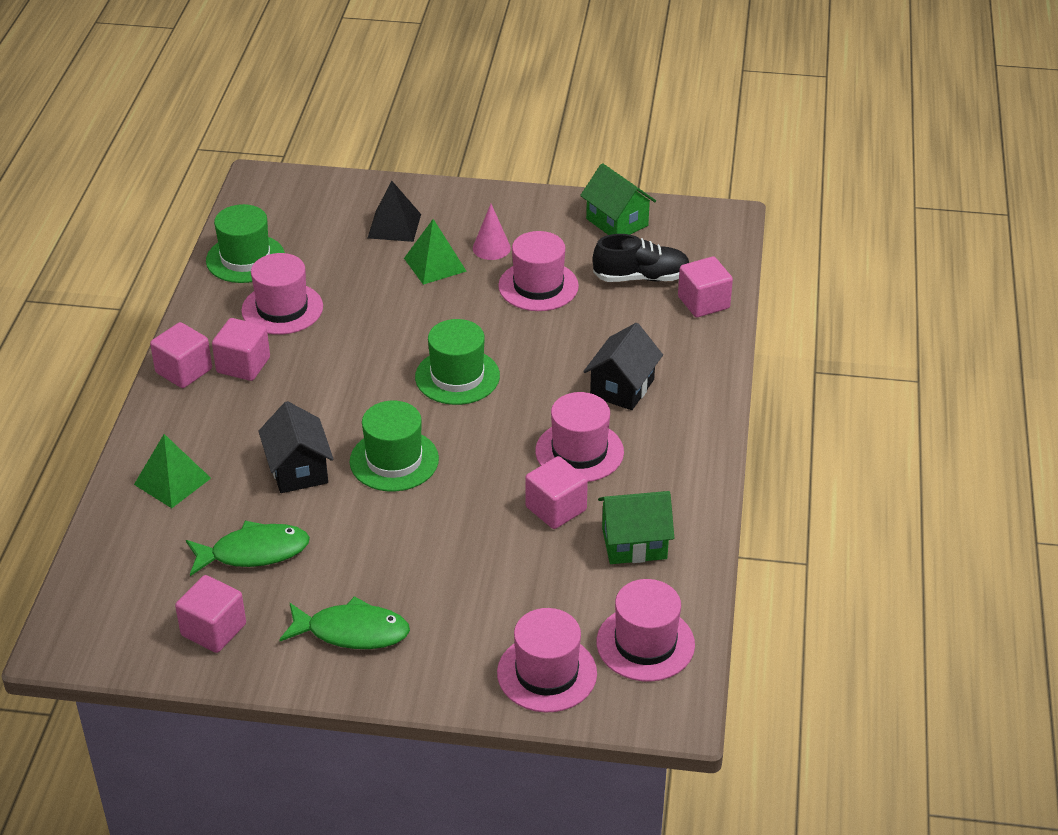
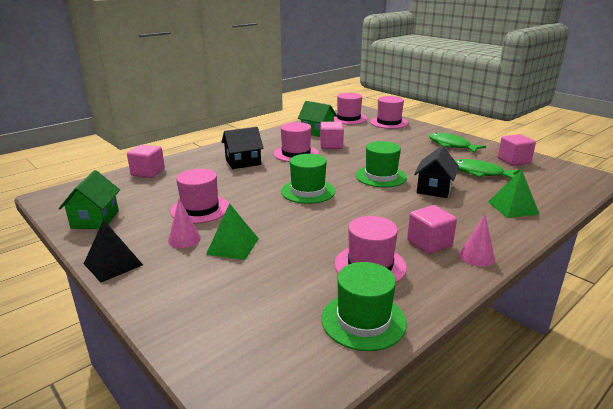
camera: 140 degrees left, 15 degrees down
(184, 371) = (476, 257): pink cube -> pink cone
(394, 226) = (215, 287): black pyramid -> black pyramid (113, 264)
(641, 277) = (147, 191): black shoe -> none

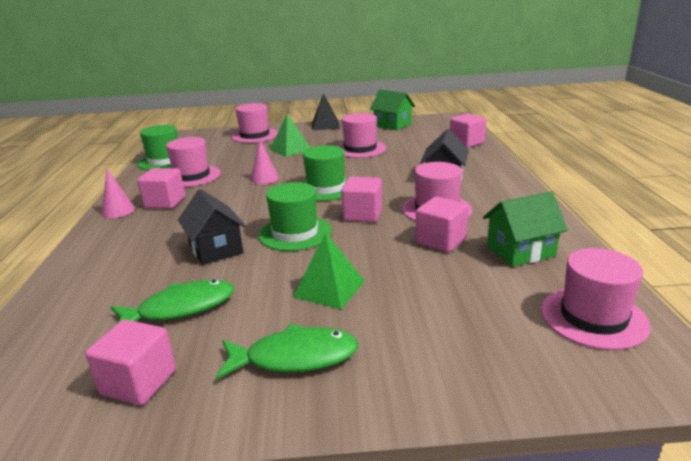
camera: 130 degrees right, 0 degrees up
(184, 239) = (323, 140): pink cone -> pink cone (264, 178)
(330, 168) = (362, 215): none -> pink cube
(389, 122) = (519, 360): pink hat -> pink hat (254, 135)
(513, 208) = (102, 271): green pyramid -> green pyramid (329, 288)

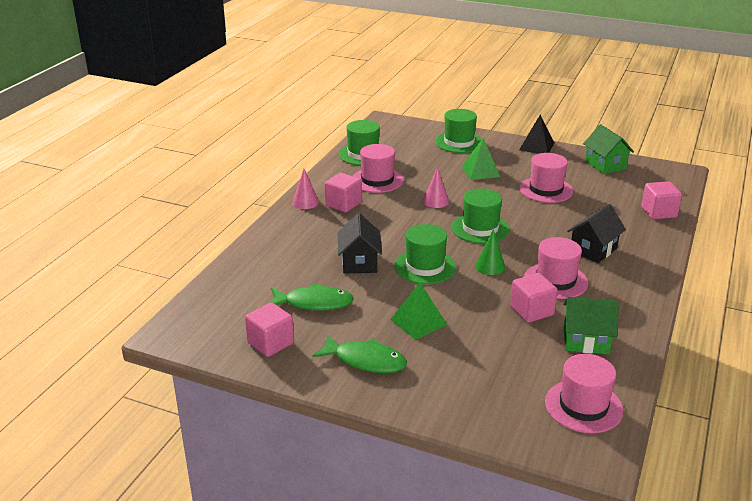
camera: 25 degrees right, 5 degrees up
(254, 135) = (459, 142): pink hat -> green hat
(362, 215) = (490, 266): pink cube -> green cone

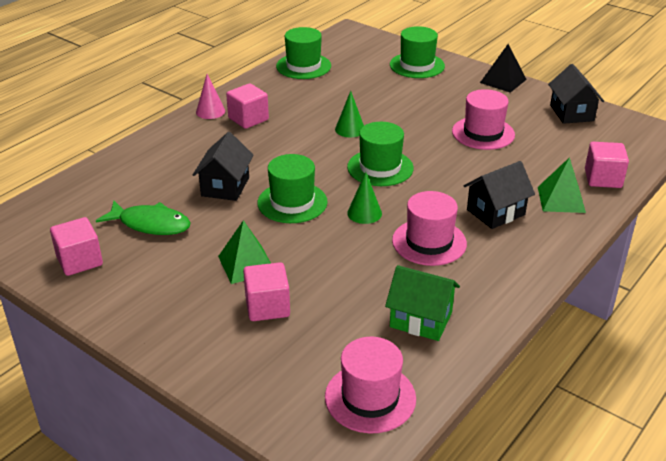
camera: 15 degrees right, 5 degrees up
(365, 361) = (164, 298): green fish -> none
(377, 180) = (301, 97): pink hat -> none
(436, 201) = (350, 129): pink cone -> green cone
(480, 171) = (421, 101): green pyramid -> green pyramid (561, 199)
(531, 311) = (380, 273): pink cube -> pink cube (267, 307)
(605, 165) = (572, 113): green house -> black house

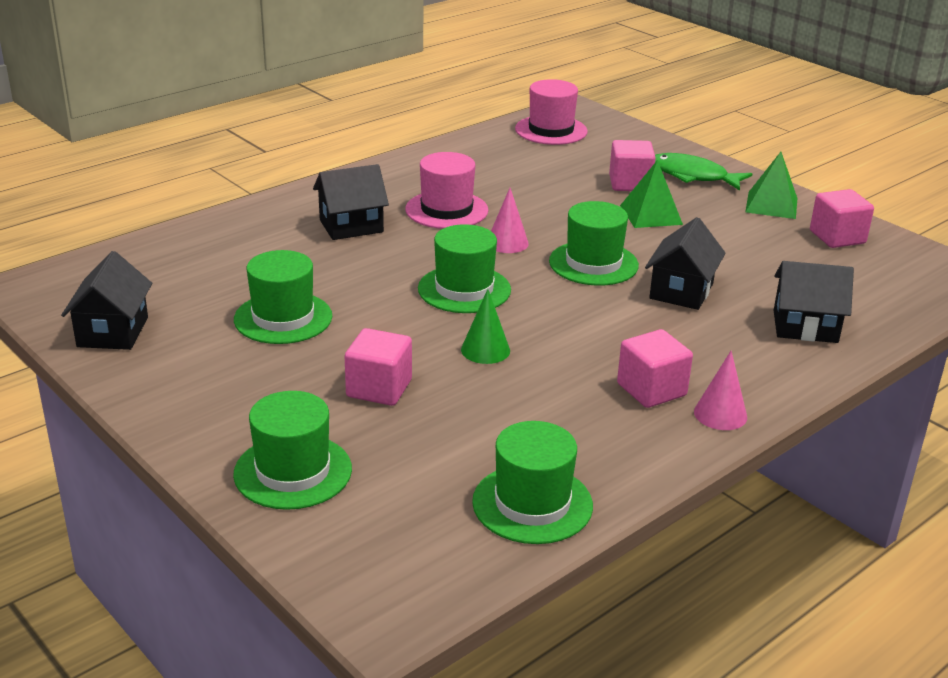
camera: 170 degrees left, 5 degrees down
(142, 170) = (805, 326): none -> black house
(150, 224) = (769, 261): green fish -> green fish (693, 176)
(364, 213) = (507, 243): green cone -> pink cone
(421, 320) = (488, 161): green house -> none
(483, 133) = (283, 318): pink hat -> green hat
(503, 81) = (158, 409): black pyramid -> none
(561, 199) = (262, 229): green pyramid -> green pyramid (771, 205)
(603, 178) = (184, 243): pink cube -> pink cube (379, 388)

